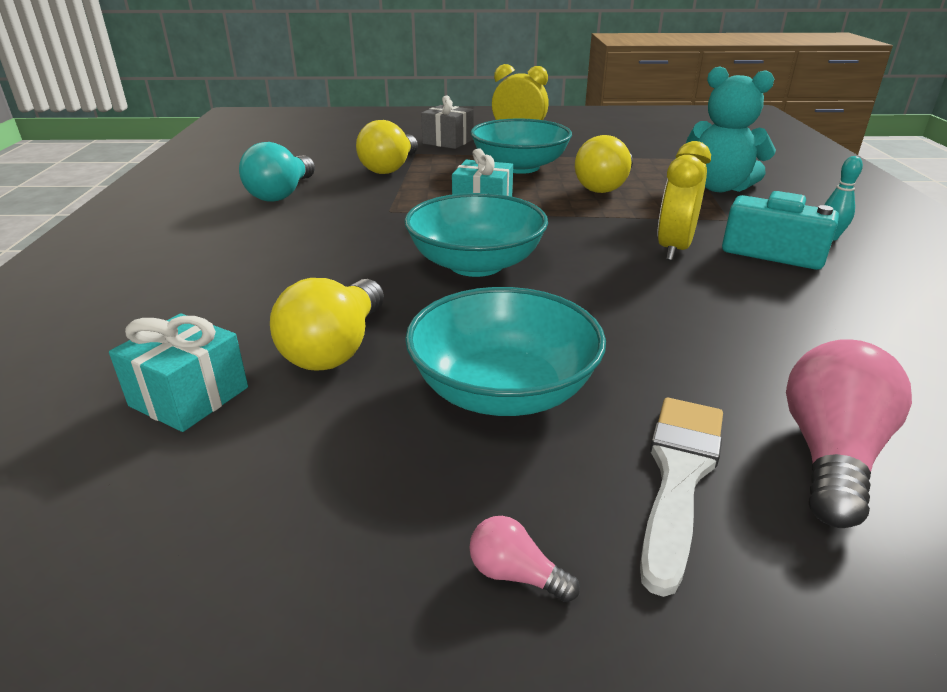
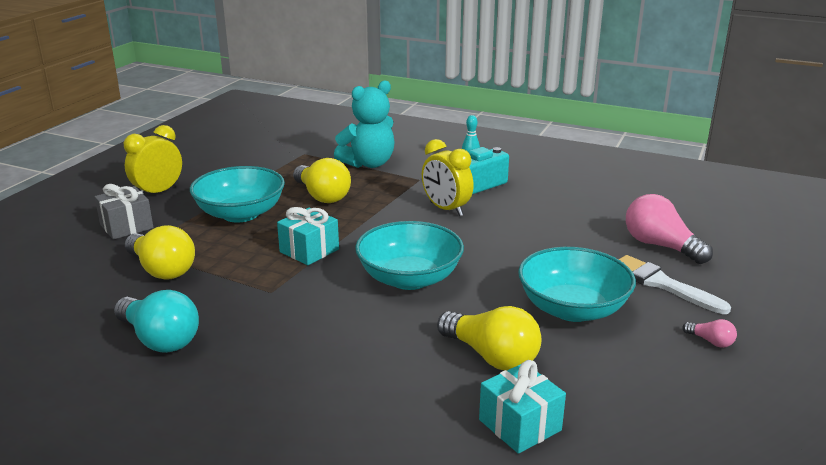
camera: 65 degrees left, 5 degrees down
(516, 574) = (710, 341): pink light bulb -> pink light bulb turned 105 degrees counterclockwise

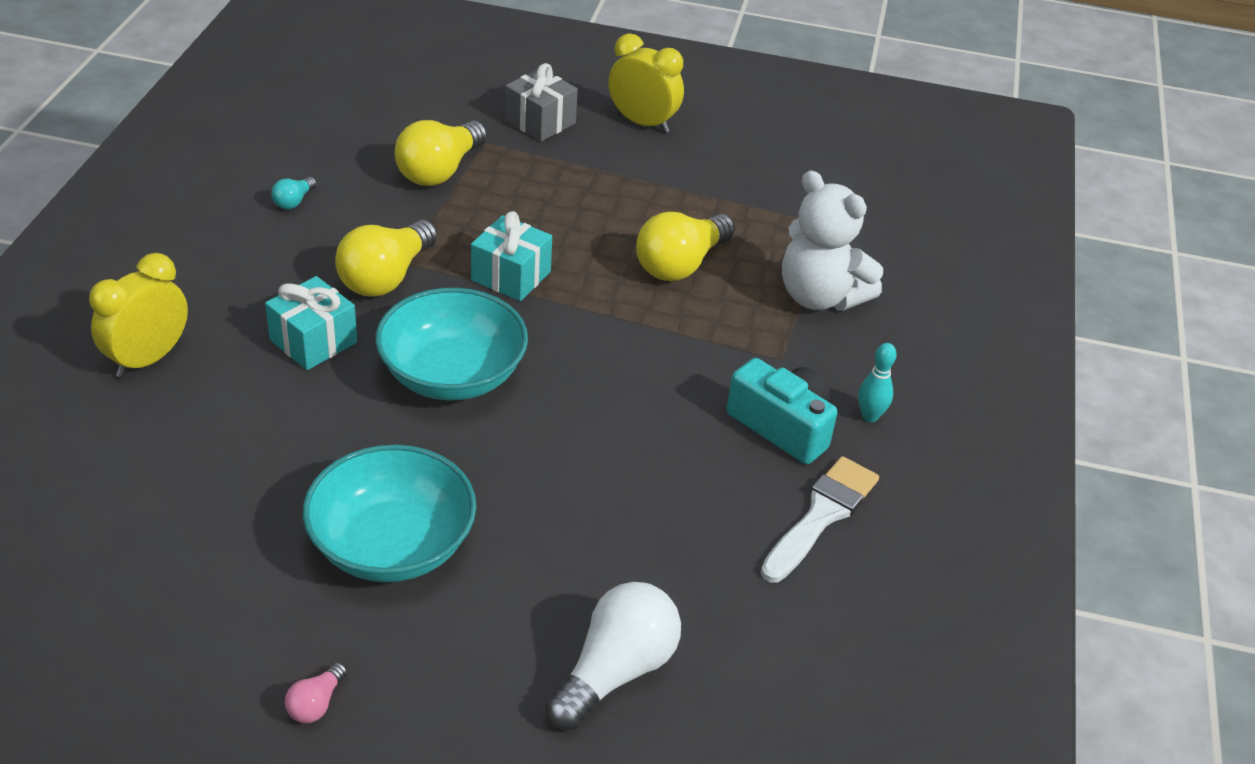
camera: 75 degrees right, 15 degrees up
(160, 339) = (294, 201): turquoise light bulb -> turquoise light bulb, size x0.46
(240, 214) = (600, 201): turquoise bowl -> none
(368, 163) = (820, 296): turquoise teddy bear -> white teddy bear
(446, 209) = (678, 397): yellow clock -> yellow clock (148, 359)
(491, 356) = (270, 462): yellow light bulb -> yellow light bulb (386, 277)
(520, 425) = (133, 491): turquoise gift -> turquoise gift (313, 341)
(660, 246) = (615, 671): pink light bulb -> white light bulb
(662, 284) = (481, 660): white brush -> white brush (821, 516)

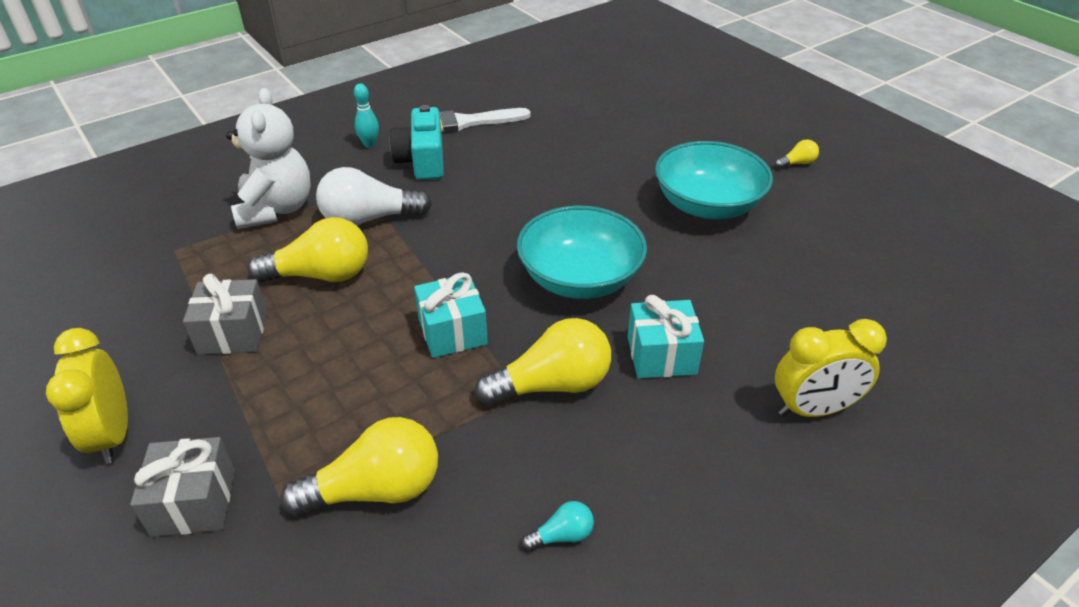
camera: 135 degrees left, 0 degrees up
(316, 703) = (797, 163): pink light bulb -> yellow light bulb
(615, 671) = (640, 118): white light bulb -> white light bulb (369, 219)
(672, 198) = (233, 333): none -> grey gift

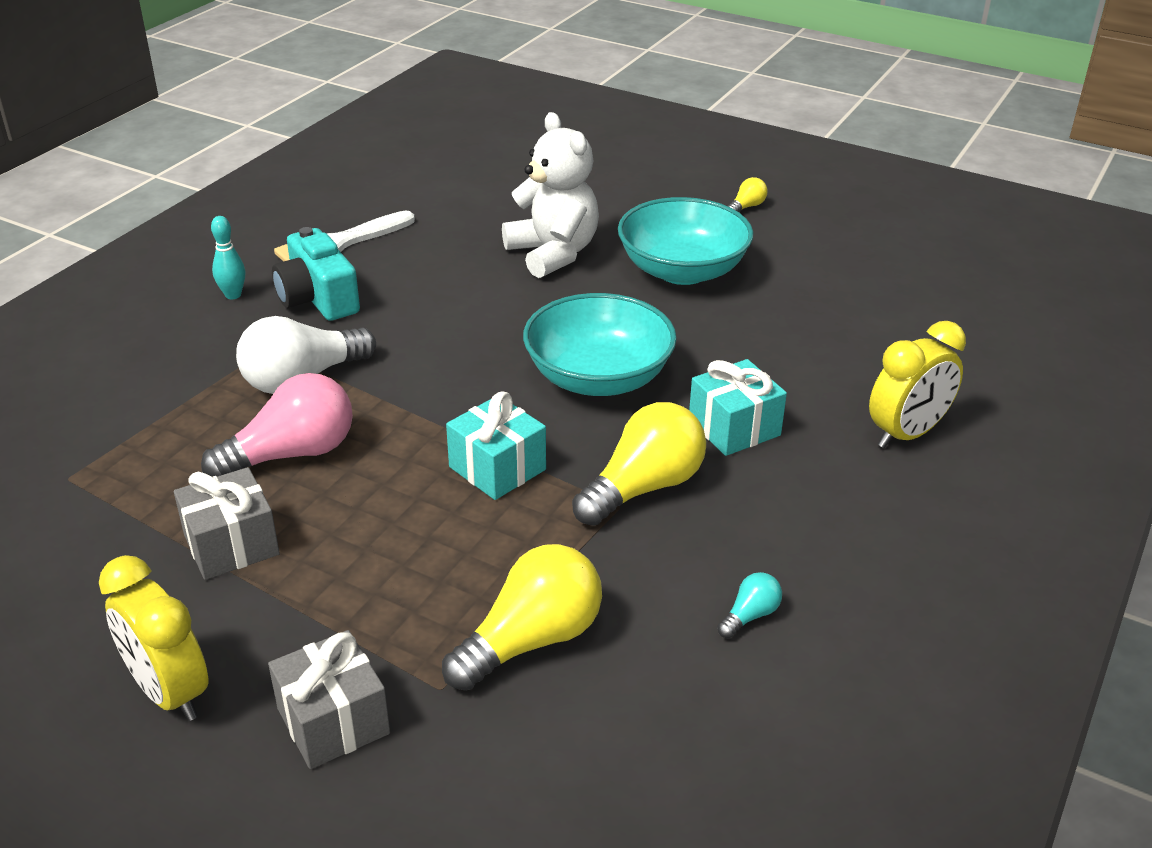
camera: 25 degrees left, 5 degrees down
(276, 209) = (169, 398): white teddy bear -> white teddy bear (553, 253)
(321, 275) = (291, 454): yellow light bulb -> pink light bulb

